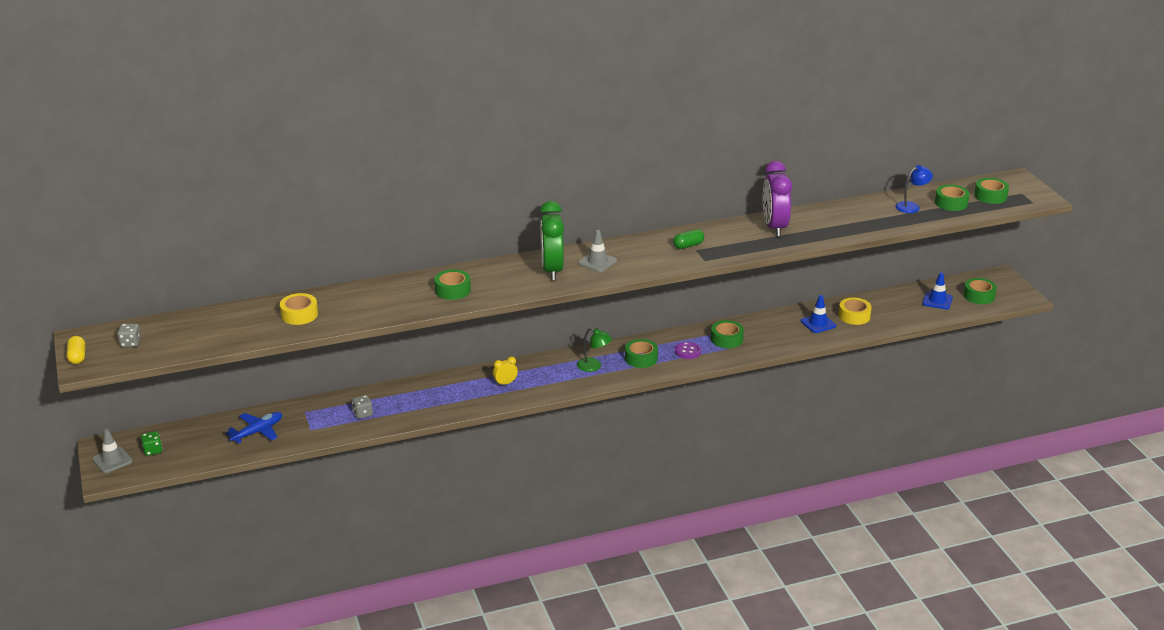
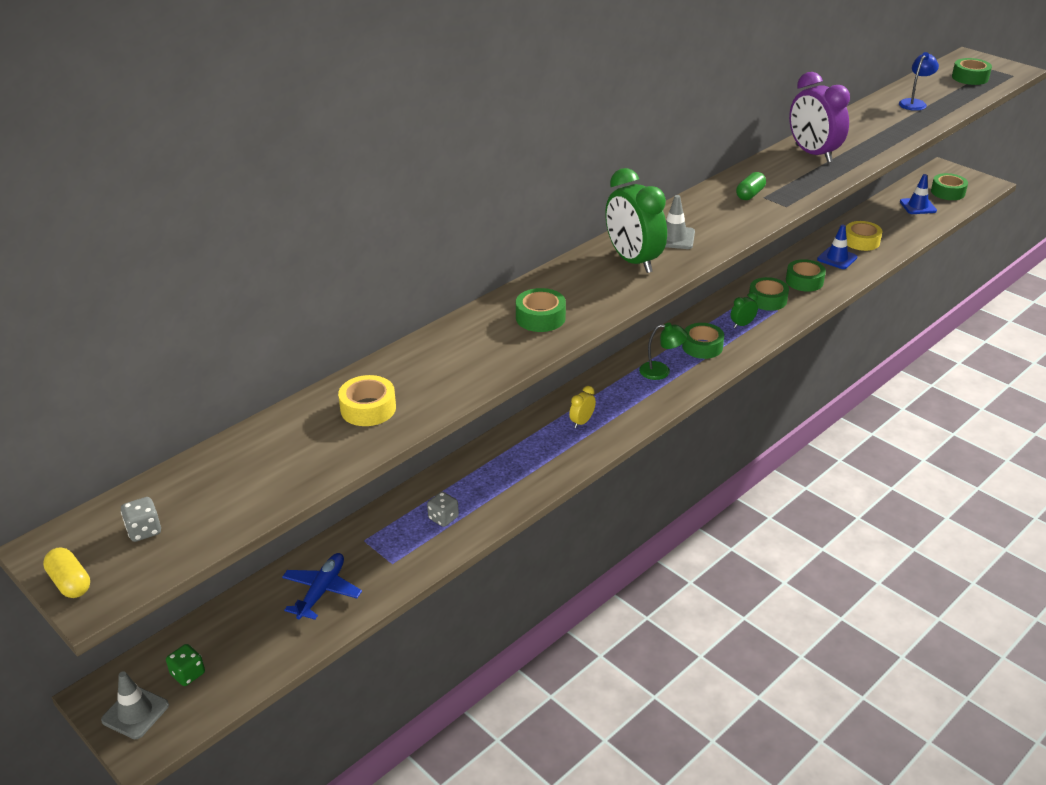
camera: 25 degrees left, 5 degrees up
(687, 351) = (742, 324): purple button -> green clock
(951, 203) = (945, 92): green tape -> green tape (804, 281)

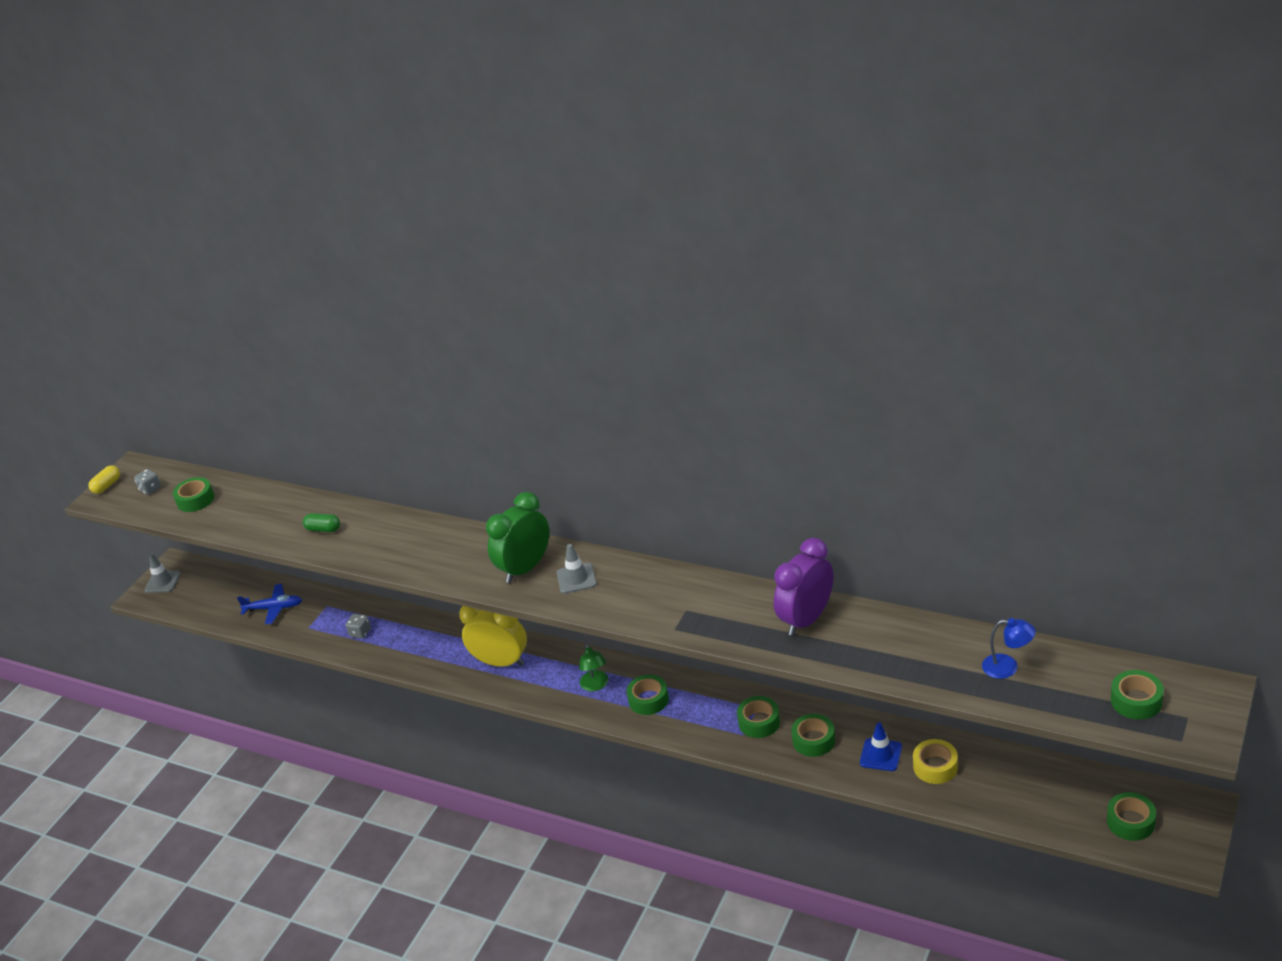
camera: 75 degrees right, 0 degrees up
(188, 674) = (194, 587): green dice -> none
(368, 408) = (282, 518): yellow tape -> none
(540, 318) = (418, 550): green tape -> green tape (195, 500)
(582, 422) = (501, 662): yellow clock -> yellow clock, size x2.23
(742, 324) = (702, 716): green clock -> none
(750, 194) = (686, 600): green capsule -> green capsule (323, 529)
(918, 206) = (1065, 800): blue traffic cone -> none

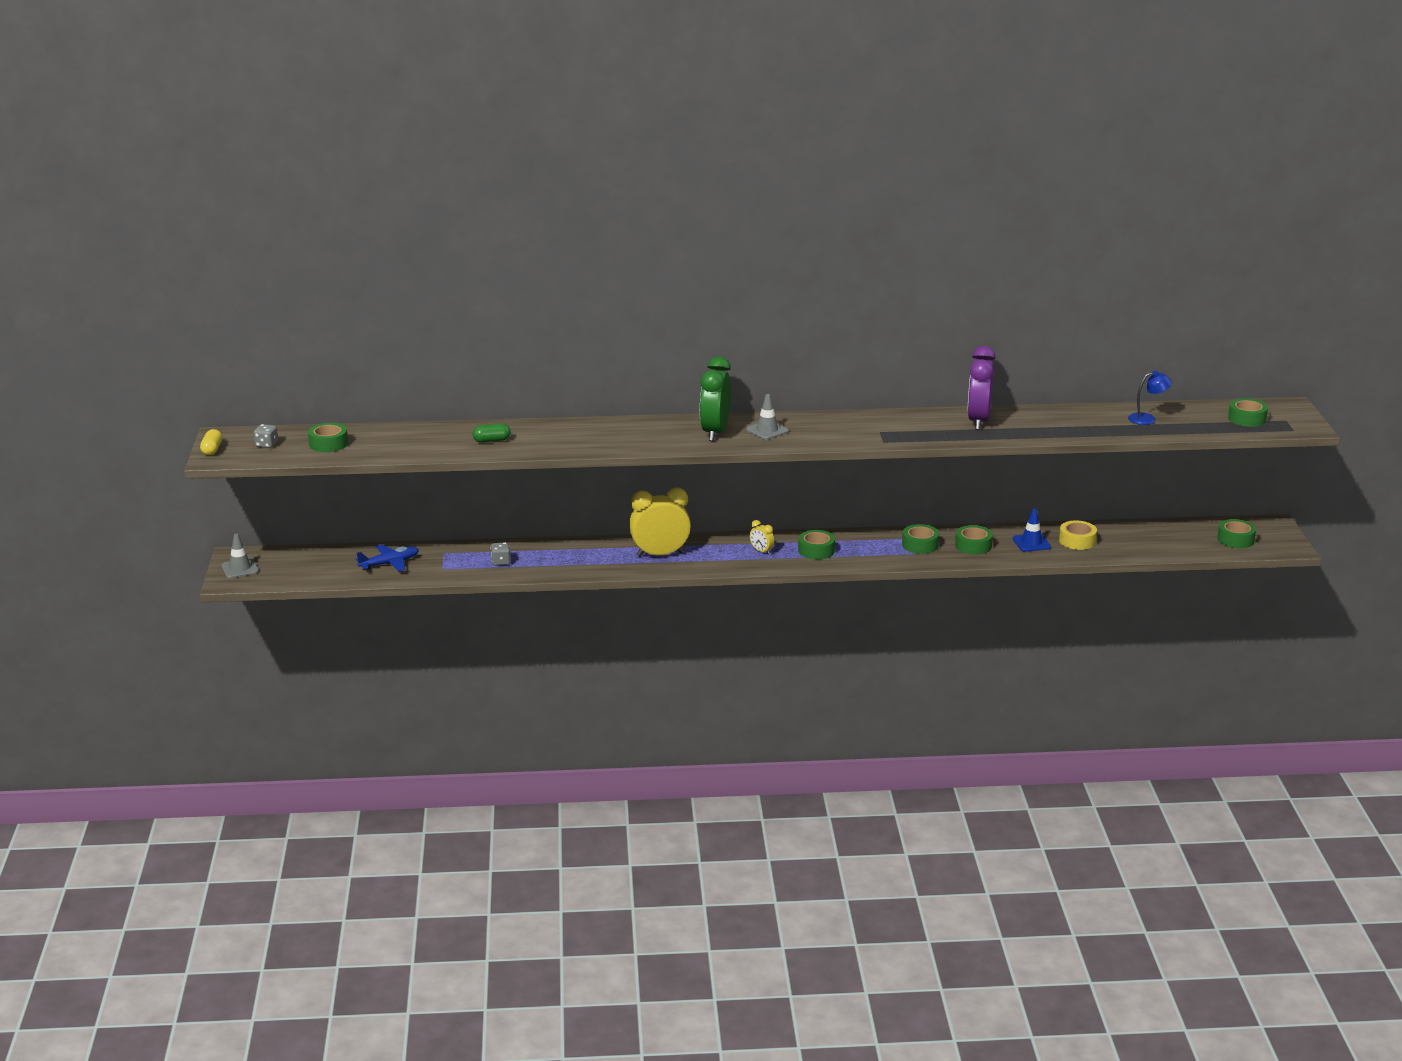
camera: 35 degrees left, 10 degrees down
(596, 685) = (761, 551): green lamp -> yellow clock

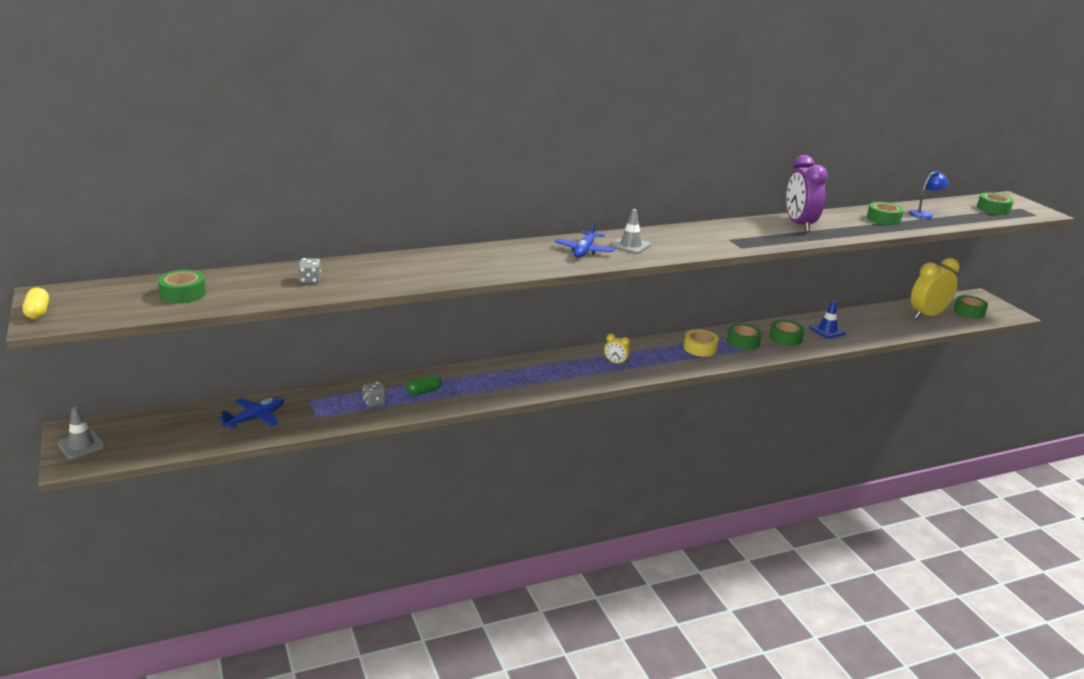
camera: 20 degrees left, 0 degrees up
(266, 445) = (106, 301): grey dice -> grey dice (310, 280)
(491, 440) = (367, 275): green capsule -> green capsule (423, 392)
(660, 554) = (526, 376): yellow clock -> yellow clock (927, 315)
(715, 432) = (584, 251): green clock -> blue plane
(816, 550) = (662, 356): green tape -> green tape (883, 219)
(1077, 541) = (859, 325): yellow tape -> yellow tape (700, 348)

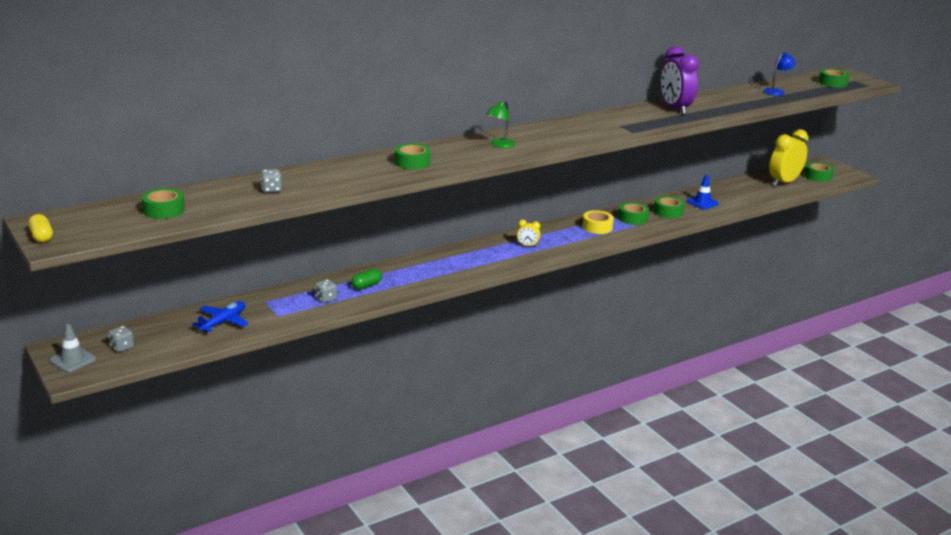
camera: 10 degrees left, 0 degrees up
(138, 436) = (122, 347): none -> grey dice
(584, 251) = (500, 145): blue plane -> green lamp
(630, 245) = (538, 138): grey traffic cone -> none
(883, 219) = (744, 98): green tape -> green tape (412, 162)

